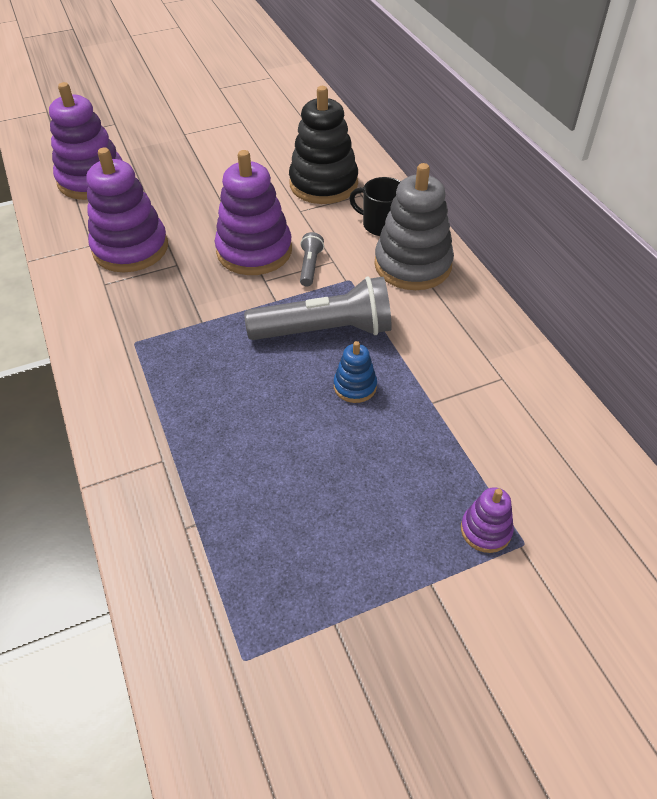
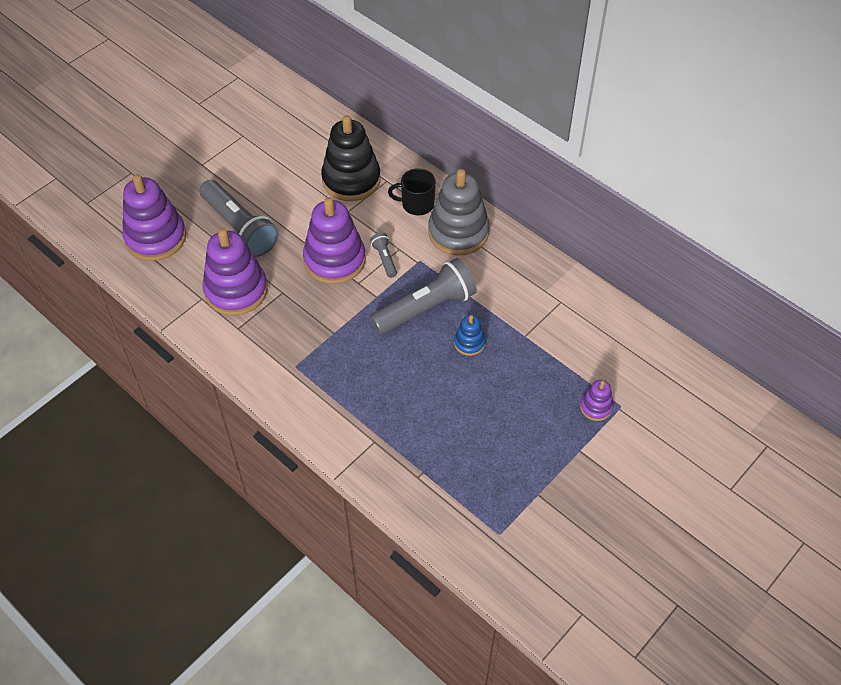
camera: 25 degrees left, 5 degrees up
(178, 194) = (239, 228): none -> grey flashlight

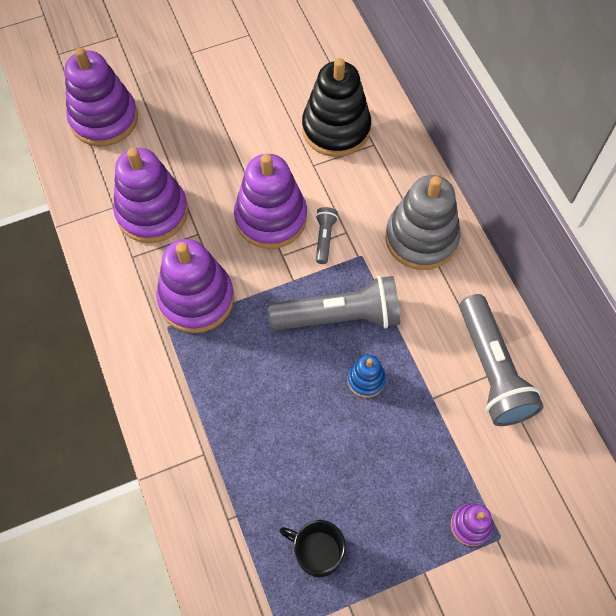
camera: 25 degrees right, 10 degrees up
(239, 228) = (192, 140): grey flashlight -> grey flashlight (492, 370)
(307, 338) = (196, 299): none -> purple stacking toy
(416, 204) = (392, 185): black mug -> black mug (317, 552)

